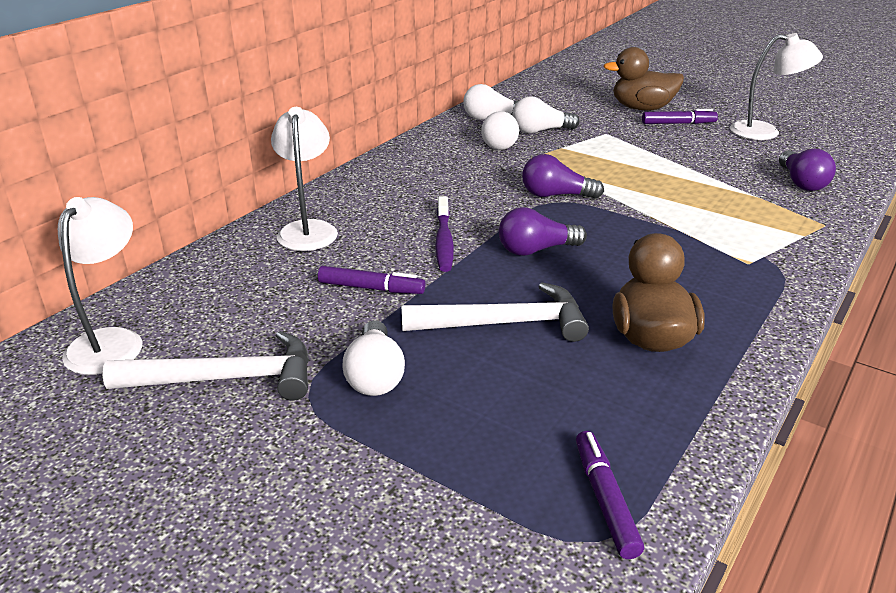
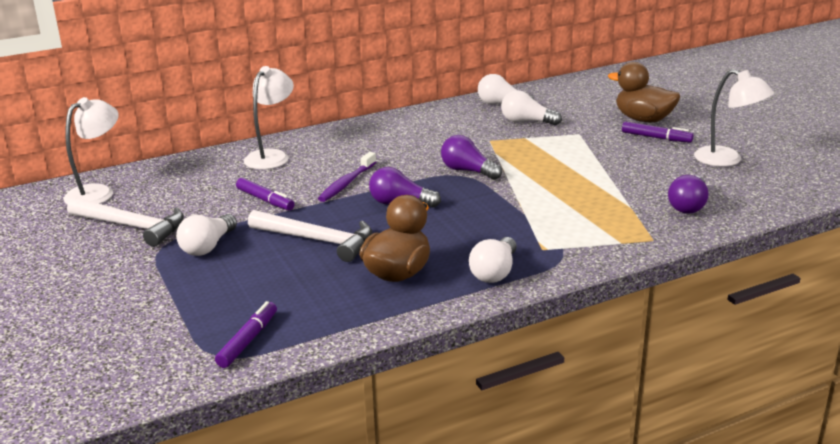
camera: 30 degrees right, 5 degrees down
(497, 143) = (478, 125): white light bulb -> white light bulb (494, 272)

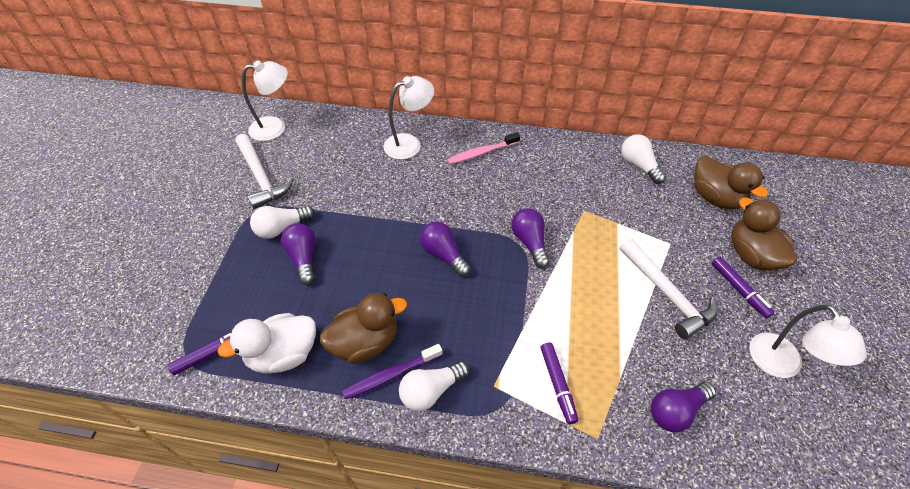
camera: 35 degrees right, 25 degrees up
(261, 254) = (303, 258): none -> purple light bulb
(265, 200) = (360, 195): purple marker -> purple marker (557, 384)
(317, 240) = (350, 265): white hammer -> white hammer (667, 294)
(326, 311) = (283, 354): none -> white duck
(346, 183) = (429, 206): purple toothbrush -> purple toothbrush (390, 375)
(353, 139) = (481, 153): none -> pink toothbrush
(526, 122) = (638, 201): white light bulb -> none
(582, 101) = (715, 197): none -> brown duck

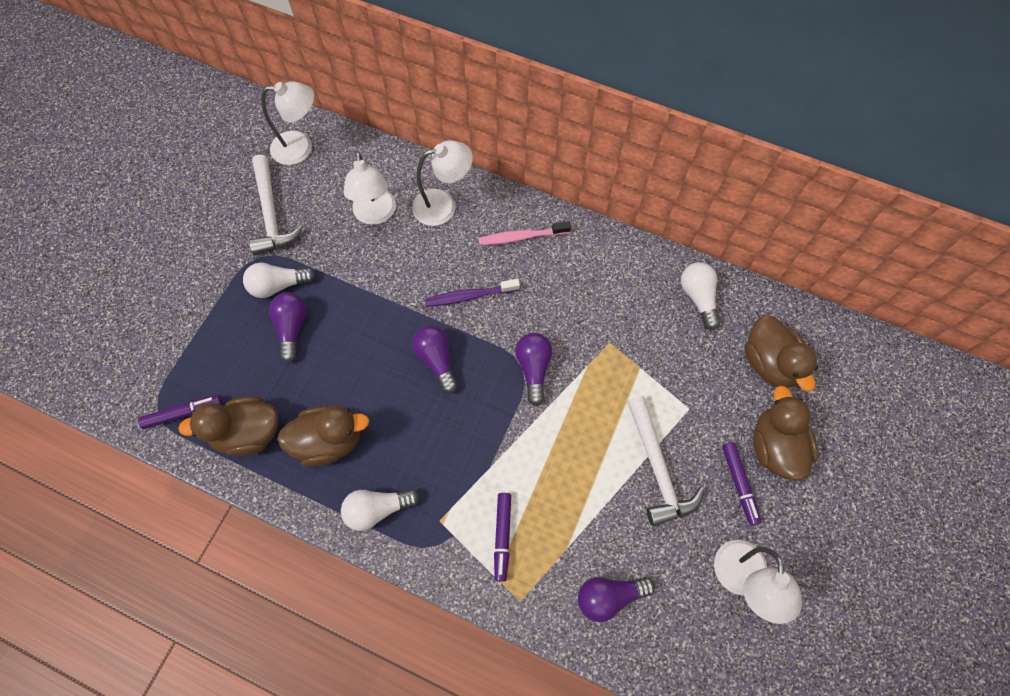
camera: 15 degrees right, 15 degrees up
(283, 354) = (248, 433): white duck -> brown duck
(354, 161) = (375, 215): none -> white lamp
(390, 375) = (344, 482): purple toothbrush -> purple toothbrush (469, 296)

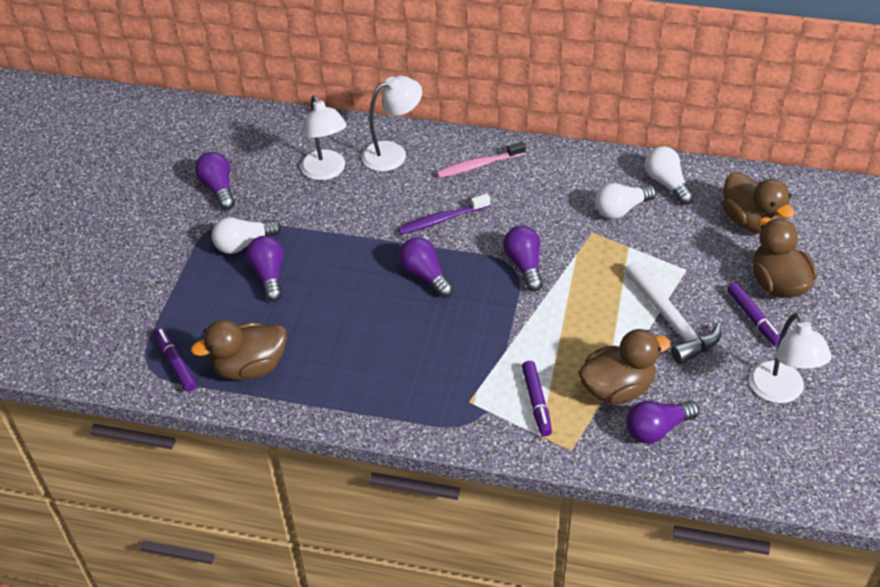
camera: 10 degrees left, 20 degrees down
(183, 413) = (176, 363): purple marker -> purple marker turned 90 degrees counterclockwise
(271, 214) = (218, 188): white hammer -> purple light bulb
(301, 147) = (232, 131): white lamp -> none
(329, 441) = (336, 358): brown duck -> brown duck (617, 388)
(377, 509) = (403, 404): white light bulb -> white light bulb (621, 209)

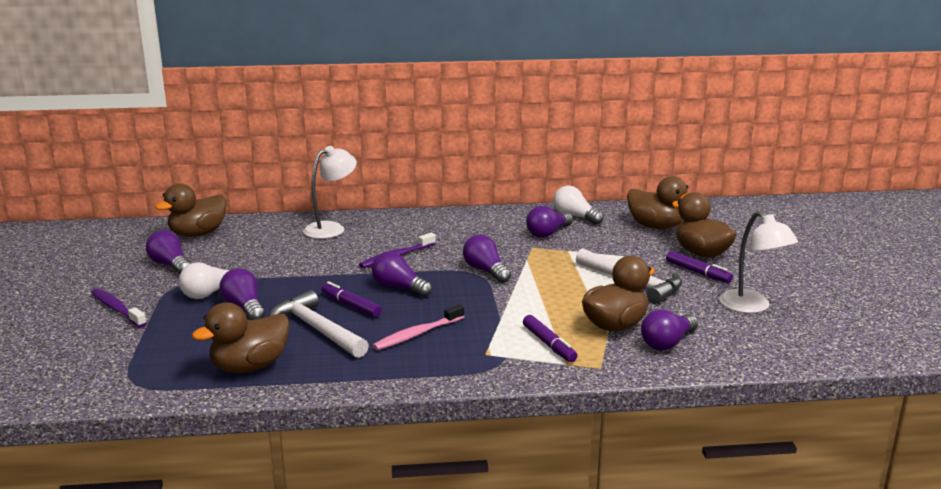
camera: 20 degrees left, 25 degrees down
(155, 251) = (117, 309): none -> purple toothbrush
(176, 363) = (167, 376): purple marker -> purple marker (351, 305)
(257, 137) = (198, 234): none -> brown duck
(325, 325) = (317, 329): none -> white hammer
(326, 172) = (274, 244): white lamp -> none
(478, 165) = (412, 226): pink toothbrush -> pink toothbrush (417, 334)
(621, 209) = (548, 233): white light bulb -> purple light bulb

